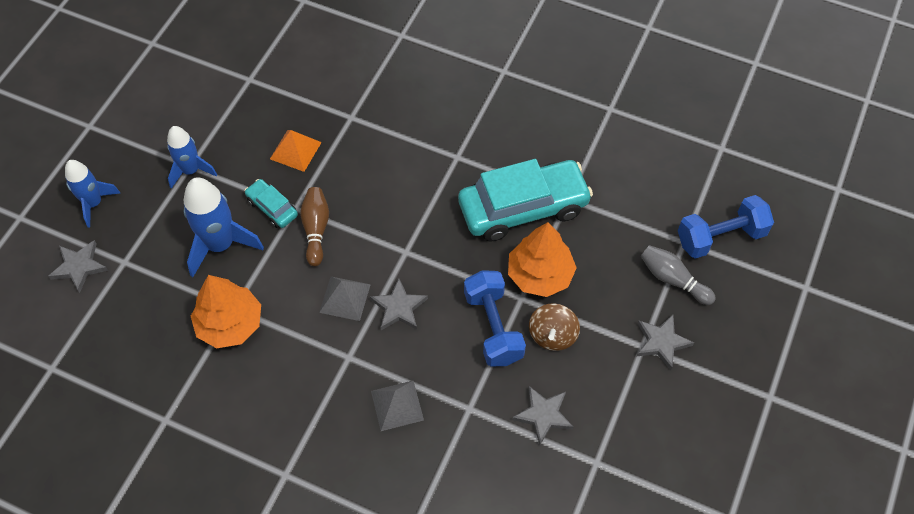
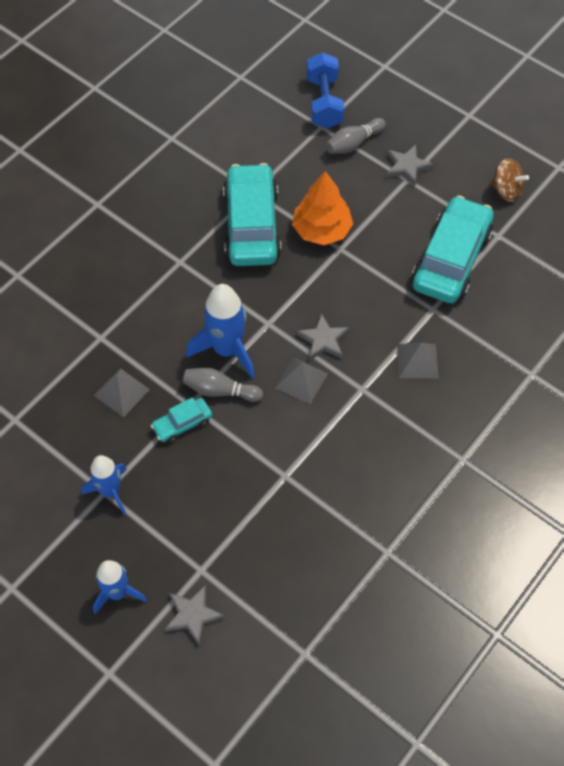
camera: 75 degrees left, 0 degrees up
(220, 245) = (210, 476): blue rocket -> blue rocket (227, 350)
(230, 324) = (301, 481): orange tree -> none
(295, 150) = (121, 392): orange pyramid -> grey pyramid
(316, 229) = (220, 391): brown bowling pin -> grey bowling pin
(493, 327) = (362, 275): blue dumbbell -> none
(543, 415) = (451, 259): grey star -> turquoise car
(552, 335) = (381, 236): brown spinning top -> brown spinning top (506, 190)

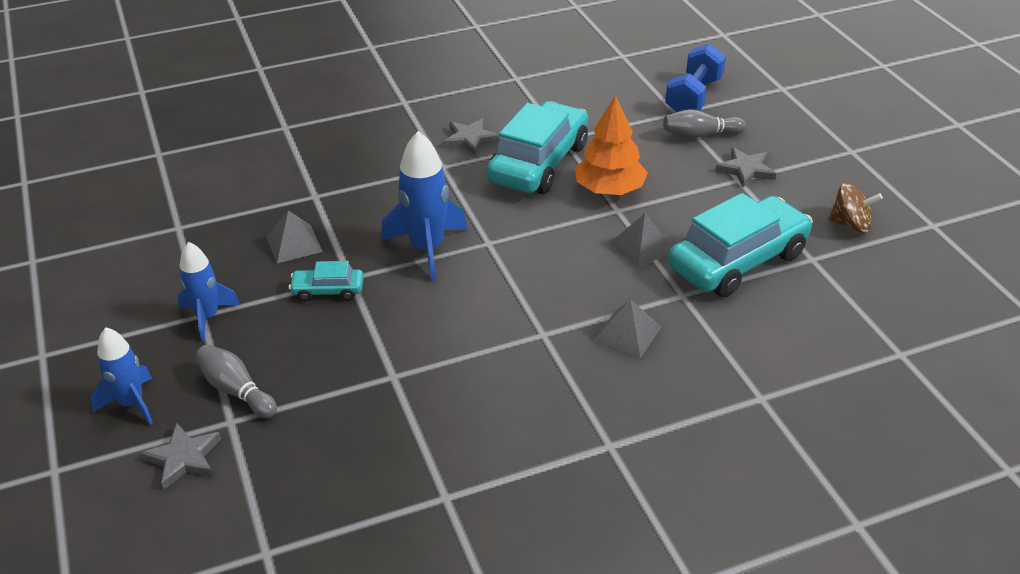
camera: 30 degrees right, 20 degrees down
(220, 391) = (390, 278): grey bowling pin -> grey bowling pin (236, 391)
(301, 380) = (482, 302): grey pyramid -> grey pyramid (642, 246)
(323, 340) = (535, 277): grey star -> grey star (470, 139)
(506, 190) = (850, 224): brown spinning top -> brown spinning top turned 45 degrees counterclockwise

